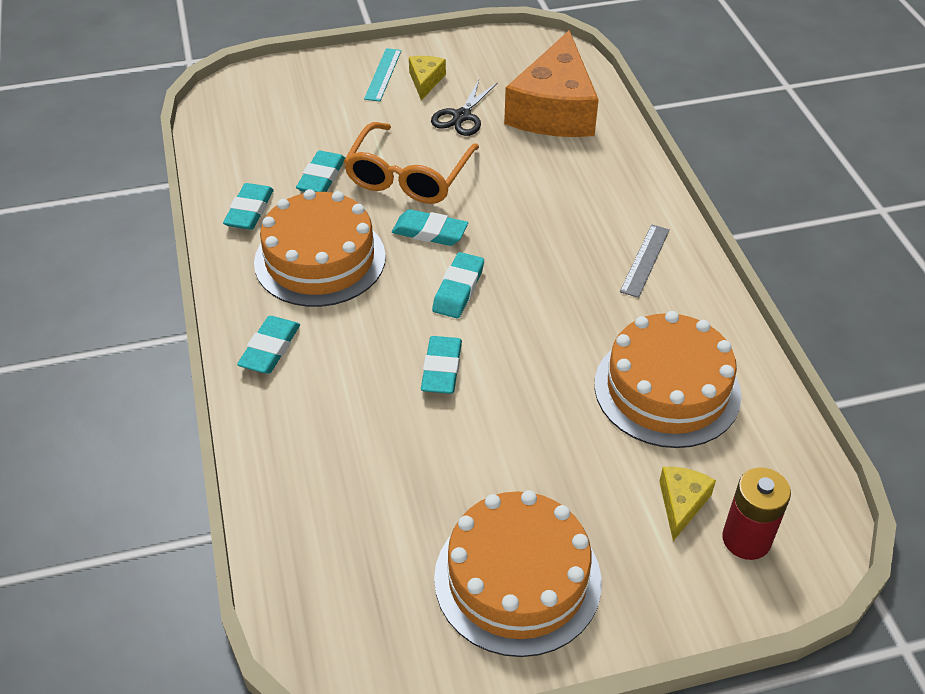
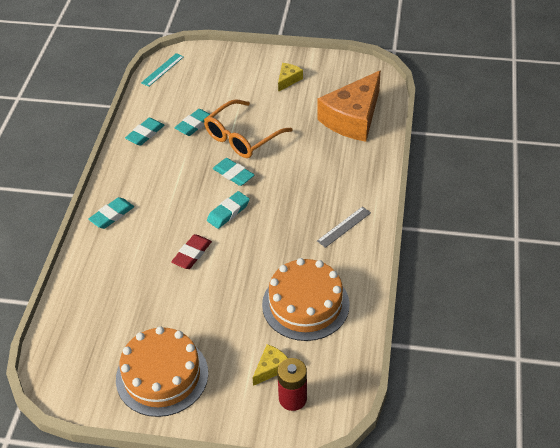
camera: 25 degrees right, 0 degrees up
(320, 259) = (165, 173): orange cake -> none
(383, 74) = (266, 69): turquoise ruler -> turquoise ruler (162, 70)
(441, 369) = (192, 254): turquoise eraser -> red eraser
(462, 116) = (295, 108): black scissors -> none

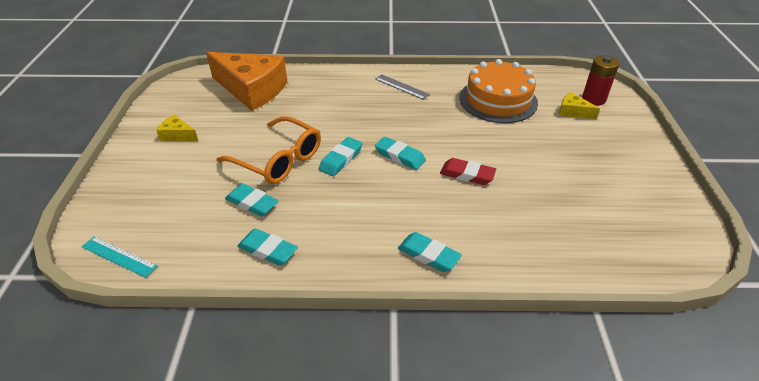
camera: 100 degrees left, 5 degrees down
(162, 376) = (624, 173): orange cake -> none

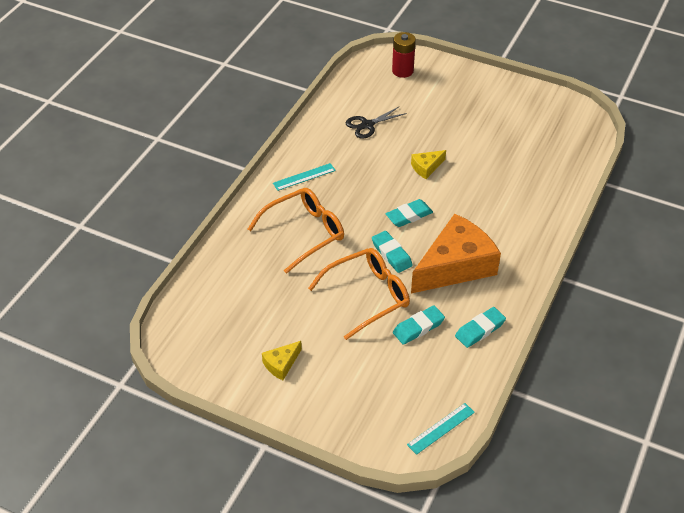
camera: 65 degrees left, 5 degrees up
(252, 90) = (232, 289): orange cheese -> orange cheese (455, 266)
(335, 105) = (304, 233): none -> orange glasses
(401, 87) = (304, 177): grey ruler -> turquoise ruler
(428, 255) = (528, 240): turquoise eraser -> none
(467, 174) = (454, 185): red eraser -> none
(498, 100) = (367, 125): orange cake -> black scissors
(573, 112) = (412, 91): yellow cheese -> yellow cheese (426, 167)

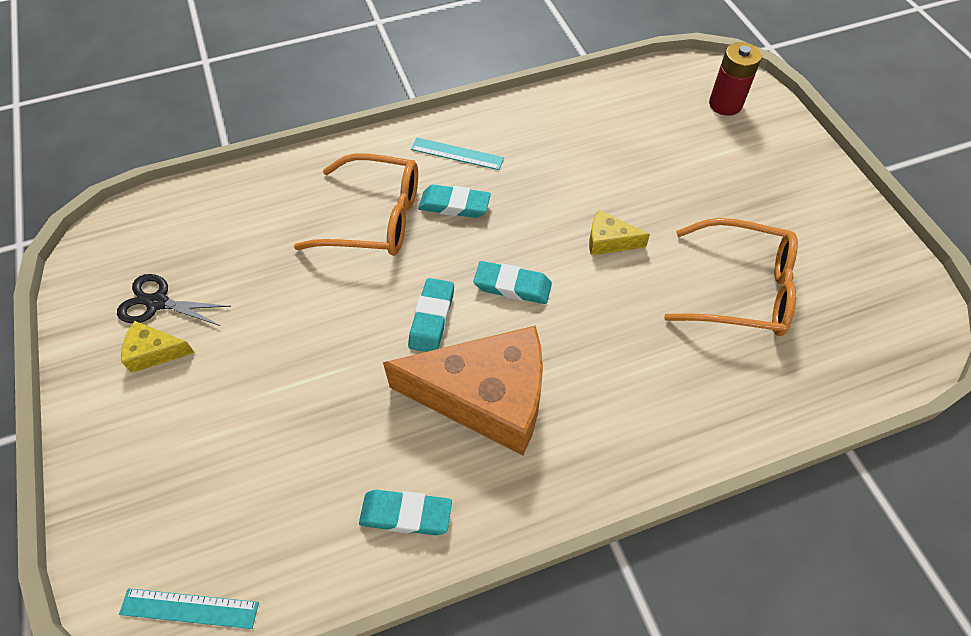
camera: 45 degrees right, 10 degrees up
(367, 125) = (602, 141): black scissors -> black scissors (157, 302)
(368, 296) = (340, 349): orange glasses -> orange glasses (742, 289)
(418, 327) = (341, 441): turquoise eraser -> turquoise eraser (454, 205)

